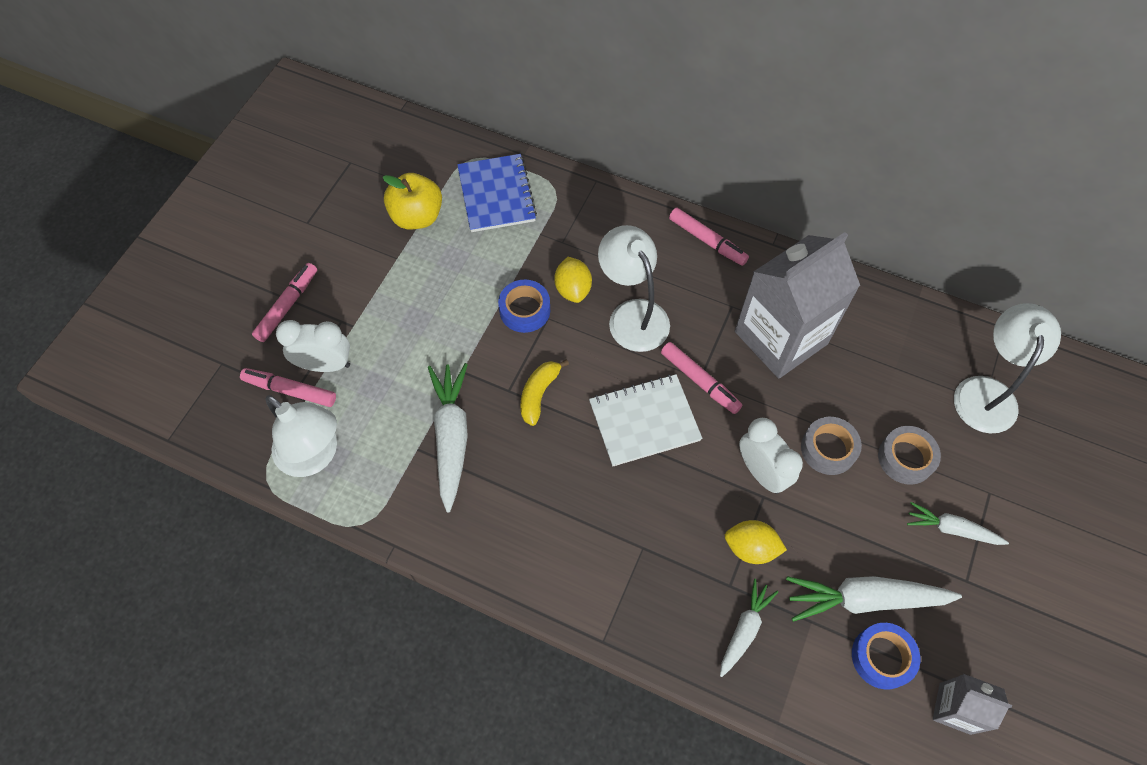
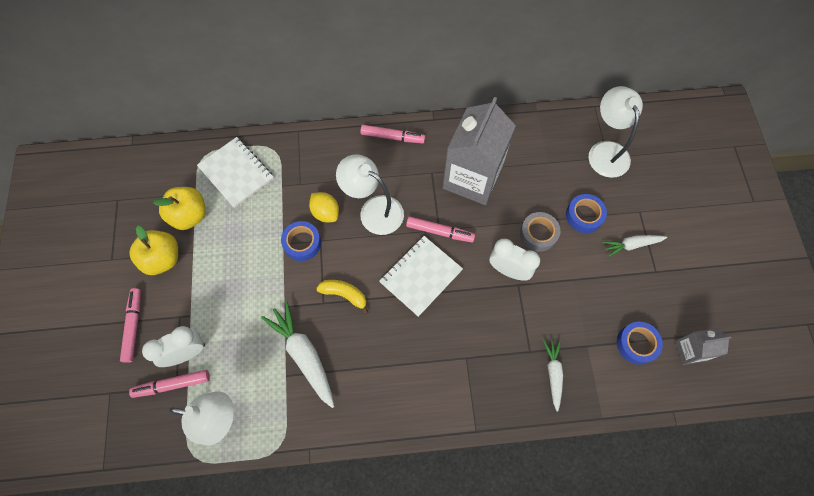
camera: 30 degrees left, 5 degrees up
(360, 249) = (163, 259): none -> yellow apple
(496, 195) = (236, 173): blue notebook -> white notebook
(539, 394) = (344, 295): yellow banana -> yellow banana turned 120 degrees clockwise
(750, 548) = (528, 321): yellow lemon -> none
(865, 599) = (608, 315): white carrot -> none
(905, 458) = (584, 216): grey tape -> blue tape

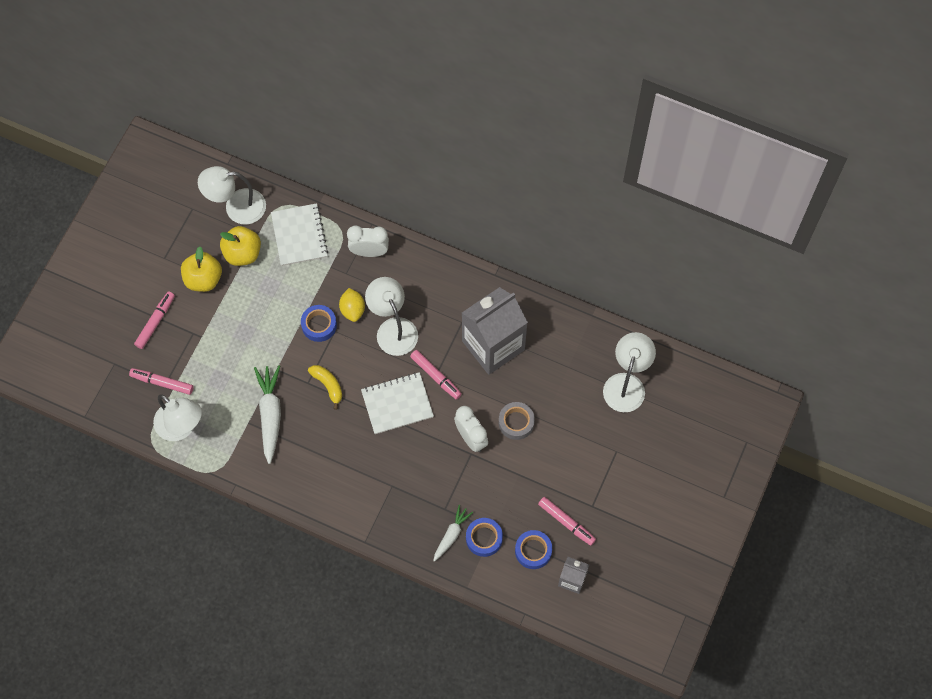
camera: 30 degrees right, 0 degrees up
(161, 178) = (236, 207): none -> white lamp
(187, 353) = (184, 365): white clock -> white clock (369, 252)
(392, 137) = (448, 272): pink marker -> pink marker (566, 522)
(584, 216) = (565, 428): blue tape -> blue tape (484, 538)
(631, 245) = (588, 474): white carrot -> none

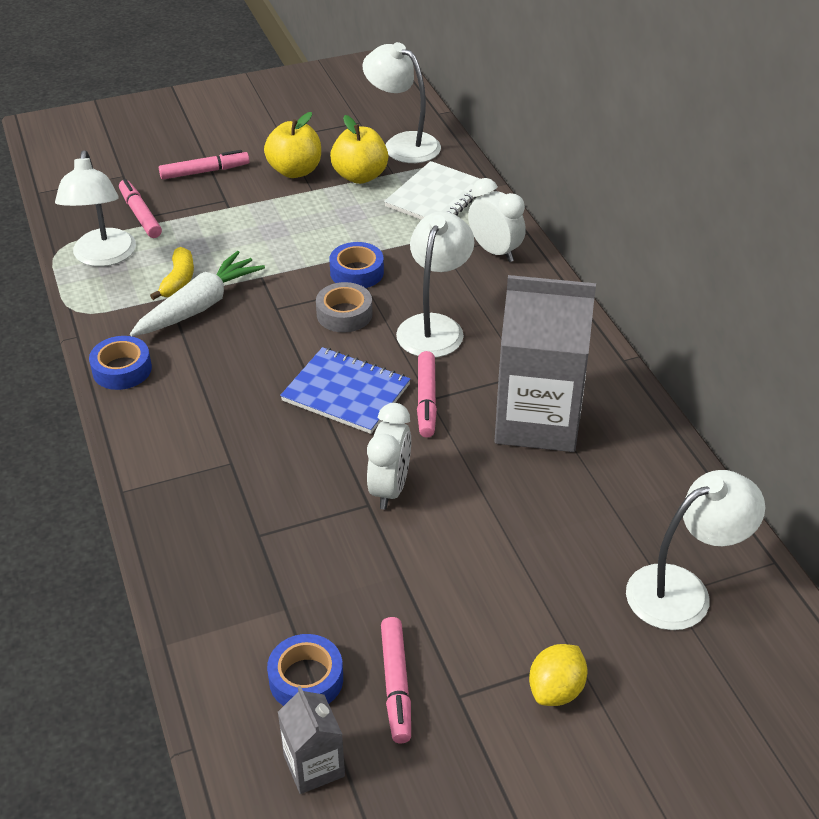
camera: 45 degrees right, 25 degrees down
(328, 385) = (294, 324): yellow banana -> yellow banana (178, 280)
(352, 310) = (411, 283): yellow lemon -> yellow lemon (556, 690)
(397, 404) = (346, 393): white notebook -> blue notebook
(451, 535) = (228, 569): white carrot -> none
(484, 538) = (262, 608): blue tape -> blue tape (122, 369)
(516, 422) = (469, 517): grey tape -> grey tape (344, 314)

